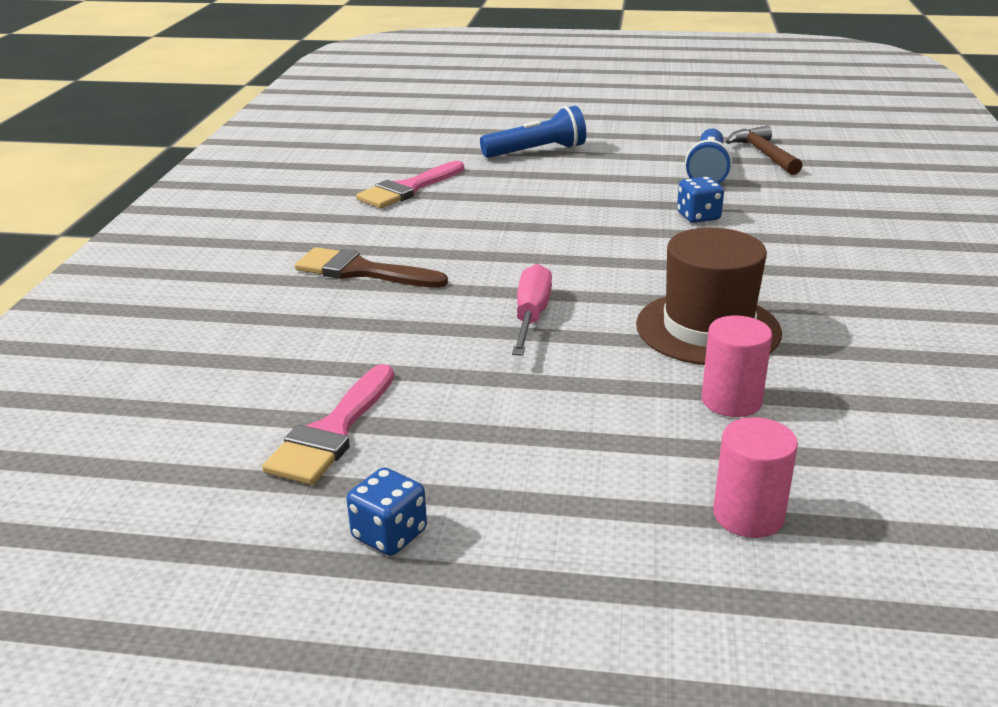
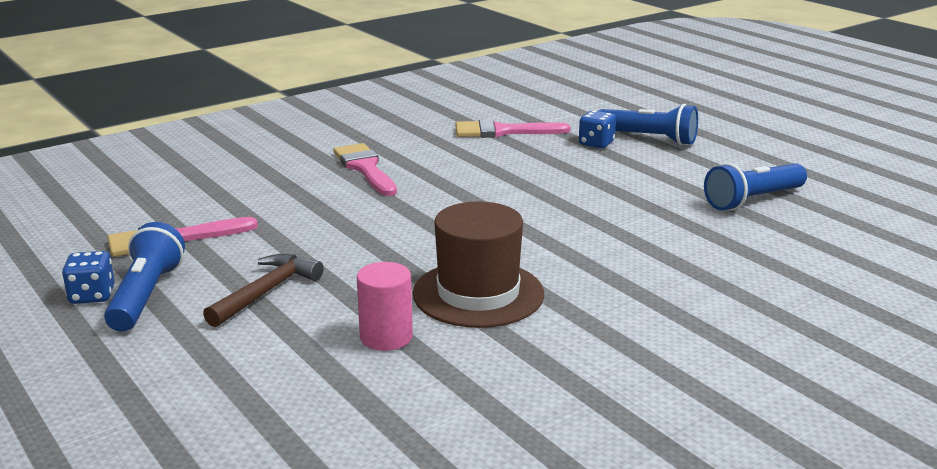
camera: 45 degrees right, 5 degrees down
(361, 271) = (365, 168): brown brush -> pink brush
(448, 498) = (146, 296): none -> blue flashlight
(531, 316) = (393, 234): pink screwdriver -> none
(698, 216) = (659, 227): blue dice -> blue dice (596, 143)
(748, 515) = (245, 392): pink cylinder -> none
(763, 154) = (841, 206): brown hammer -> brown hammer (266, 292)

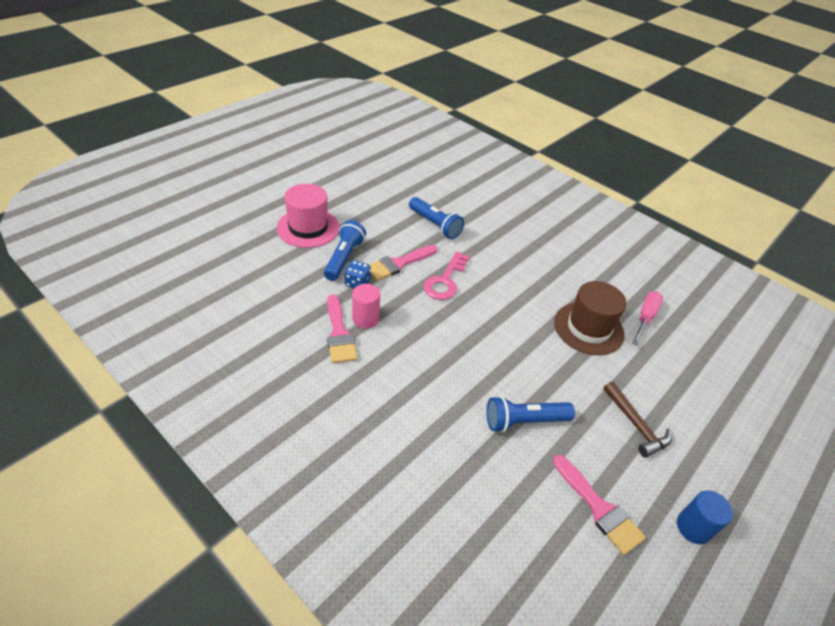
camera: 105 degrees left, 20 degrees up
(92, 295) = (693, 527): blue dice -> blue cylinder
(146, 296) = (675, 492): blue flashlight -> blue flashlight (524, 421)
(266, 292) = (636, 425): brown hammer -> brown hammer turned 135 degrees counterclockwise
(365, 168) = (433, 411): pink brush -> pink brush (398, 264)
(386, 337) = (649, 360): pink cylinder -> pink cylinder (365, 319)
(494, 362) = (645, 318): none -> pink screwdriver
(603, 195) = (445, 281): none -> pink key
(714, 122) = (308, 228): none -> pink hat

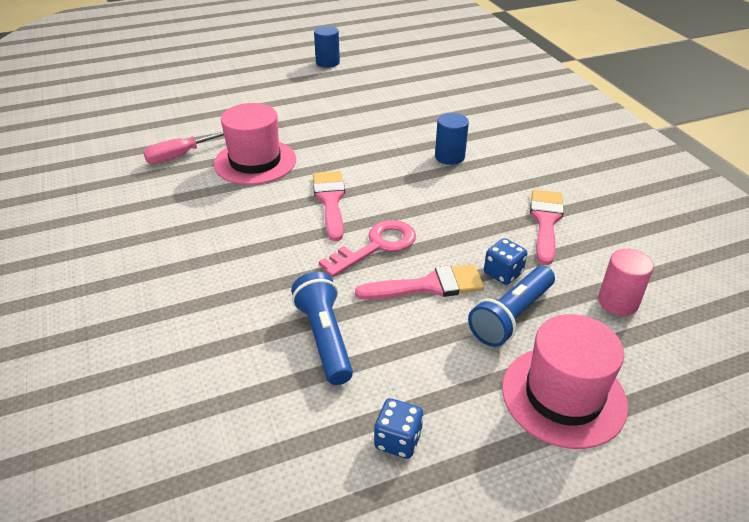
camera: 150 degrees left, 5 degrees down
(365, 319) = (507, 228): pink cylinder -> pink cylinder (618, 302)
(376, 197) = (398, 440): none -> blue dice
(444, 385) = (449, 157): none -> blue cylinder
(524, 421) = (394, 122): blue flashlight -> none
(588, 328) = (255, 162): brown hat -> pink hat
(599, 508) = (381, 80): pink brush -> pink brush (330, 201)
(636, 425) = (302, 102): brown hammer -> none

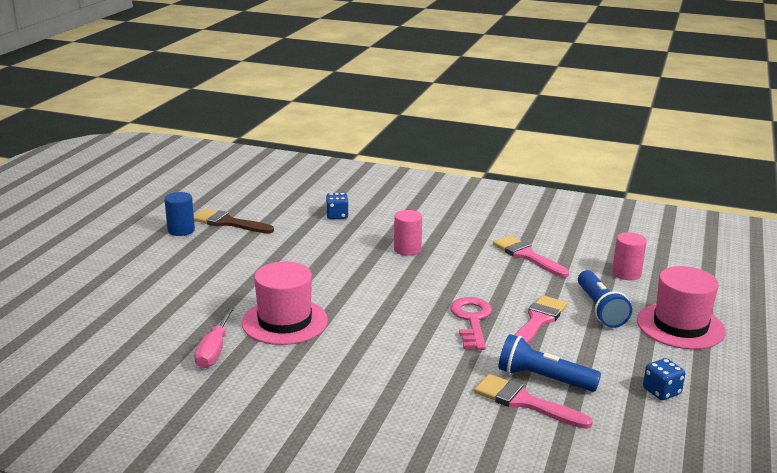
camera: 50 degrees left, 15 degrees down
(330, 201) = (391, 314): pink brush -> pink brush (524, 402)
(366, 71) = (228, 223): none -> brown brush
(449, 157) = (407, 249): blue cylinder -> pink cylinder
(503, 273) = (558, 292): blue dice -> blue dice (337, 216)

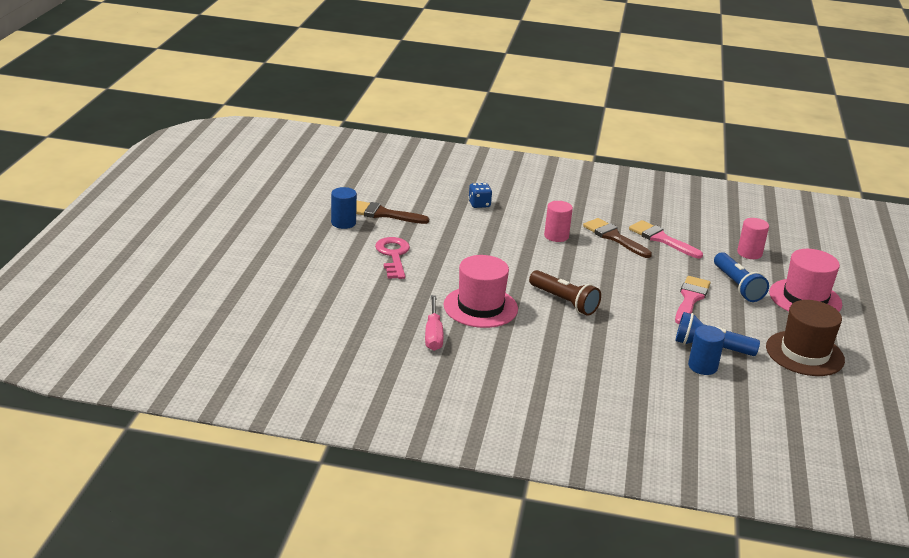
camera: 10 degrees left, 5 degrees up
(385, 319) = (564, 301): none -> brown flashlight
(471, 320) = (636, 300): pink key -> pink key (393, 256)
(472, 252) = (614, 237): none -> brown brush
(524, 402) = (702, 366): pink brush -> blue cylinder
(661, 391) = (804, 353): blue dice -> brown hat

